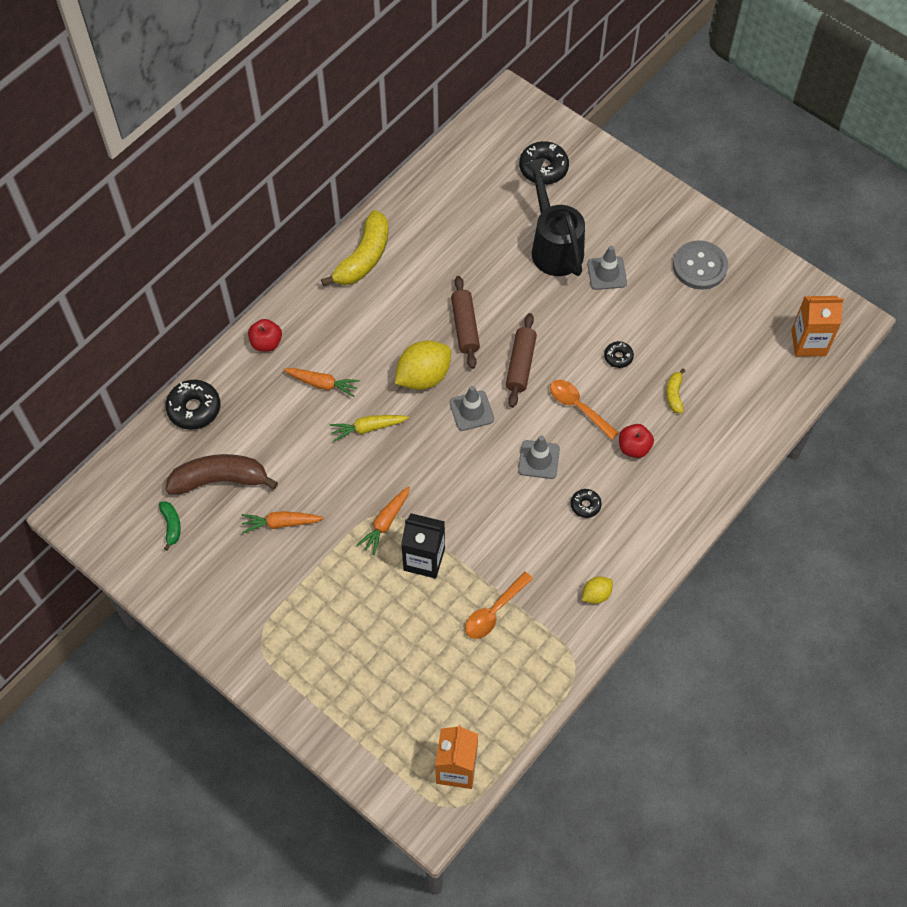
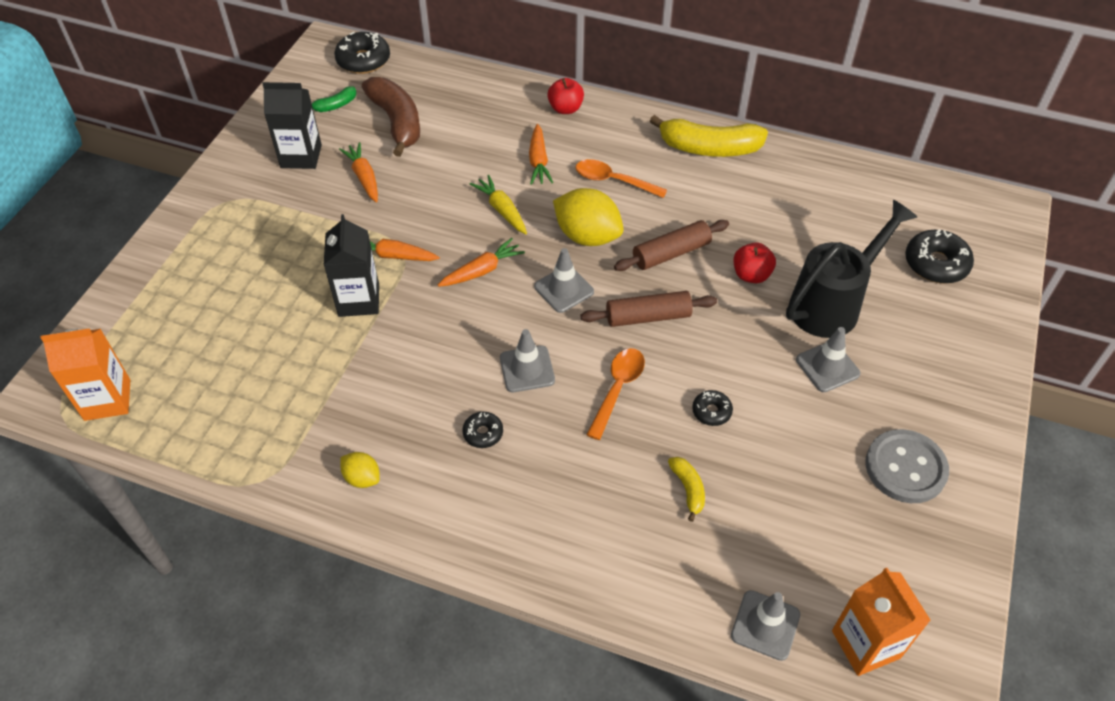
camera: 70 degrees right, 10 degrees down
(194, 409) = (467, 83): black donut -> black donut (363, 60)
(229, 569) = (301, 156): none -> black carton
(429, 462) = (482, 270): none -> orange carrot
(494, 611) = (311, 381): orange spoon -> orange spoon (613, 181)
(634, 447) = (587, 464): red apple -> red apple (751, 275)
(674, 394) = (688, 489): yellow banana -> yellow banana turned 90 degrees clockwise
(781, 389) = (765, 625): none -> grey traffic cone

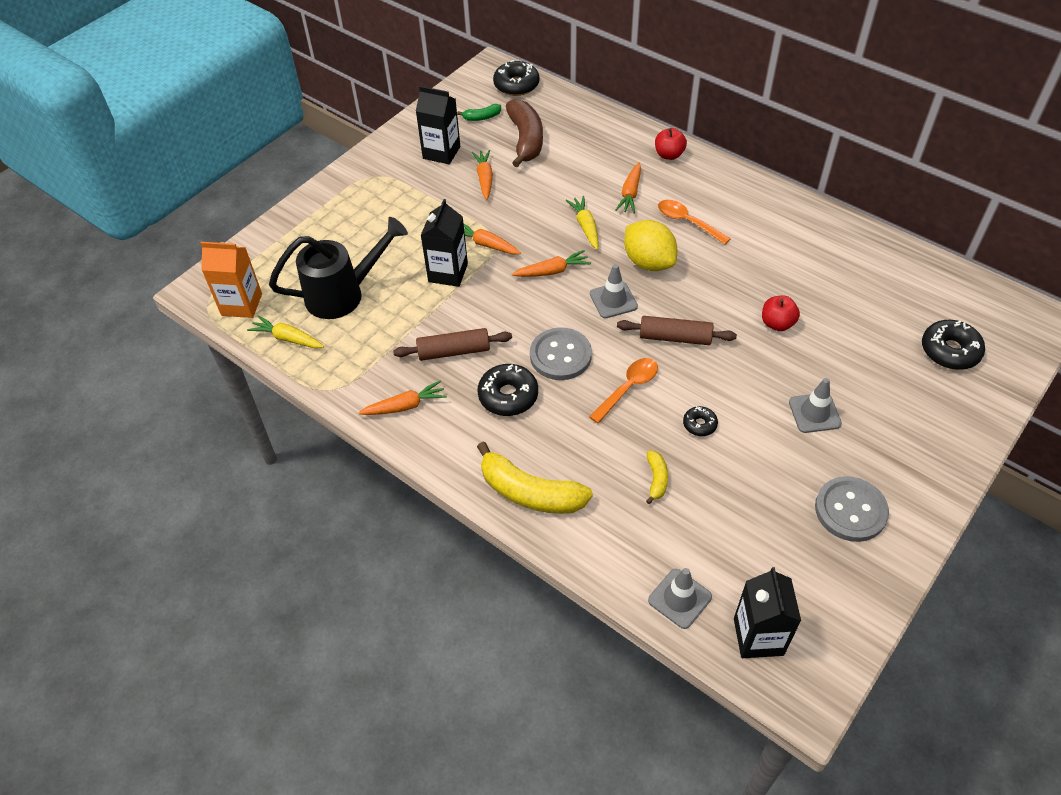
camera: 20 degrees right, 0 degrees up
(183, 429) = (288, 338): none -> yellow carrot
(362, 478) = (405, 406): yellow lemon -> orange carrot
(483, 433) = (508, 396): black donut -> black donut, size x1.82
(527, 369) = (560, 355): grey traffic cone -> grey button
(671, 253) = (714, 291): brown rolling pin -> brown rolling pin (454, 351)
(709, 148) = (781, 211): yellow banana -> yellow banana (530, 492)
(832, 303) = (839, 363): black watering can -> black watering can (343, 294)
(866, 644) = (758, 636): orange carton -> black carton

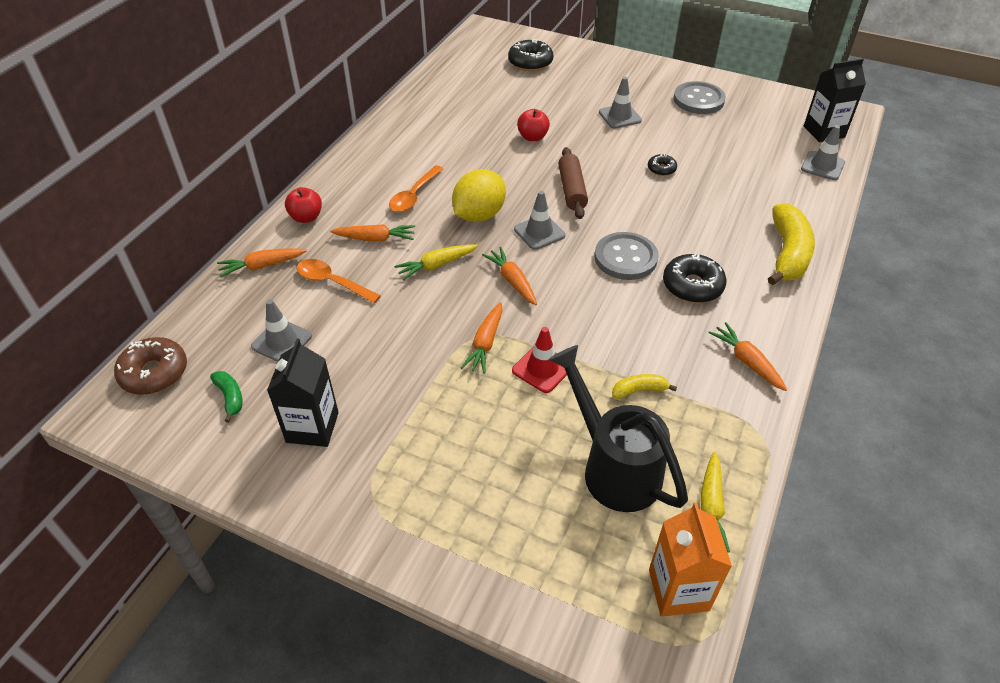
camera: 105 degrees left, 5 degrees down
(448, 273) = (542, 368): black carton -> red traffic cone
(454, 351) = (656, 338): brown rolling pin -> none
(484, 179) = (364, 368): orange carrot -> orange carrot (262, 266)
(516, 85) = (154, 373): black donut -> brown donut
(526, 140) = (281, 341): brown banana -> grey traffic cone
(628, 388) = (643, 211): orange spoon -> orange spoon (332, 282)
(656, 479) = (728, 186): yellow banana -> yellow banana (639, 390)

